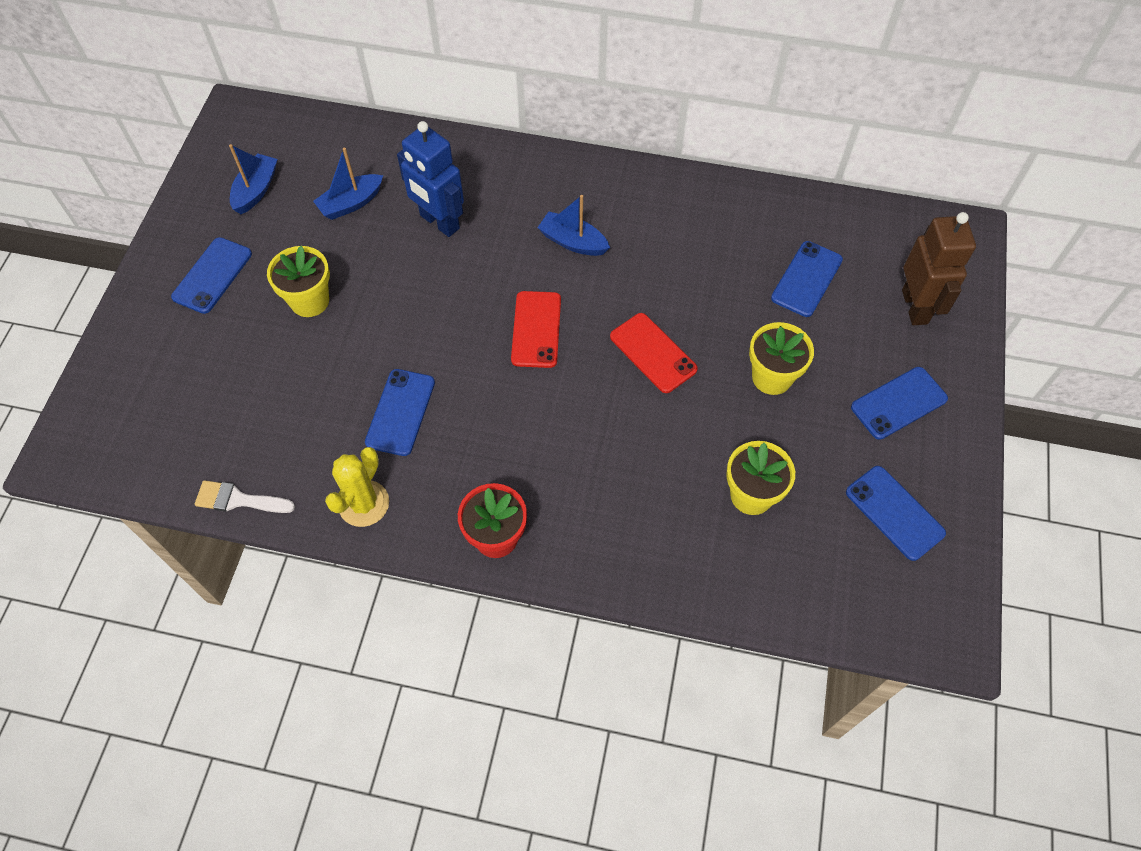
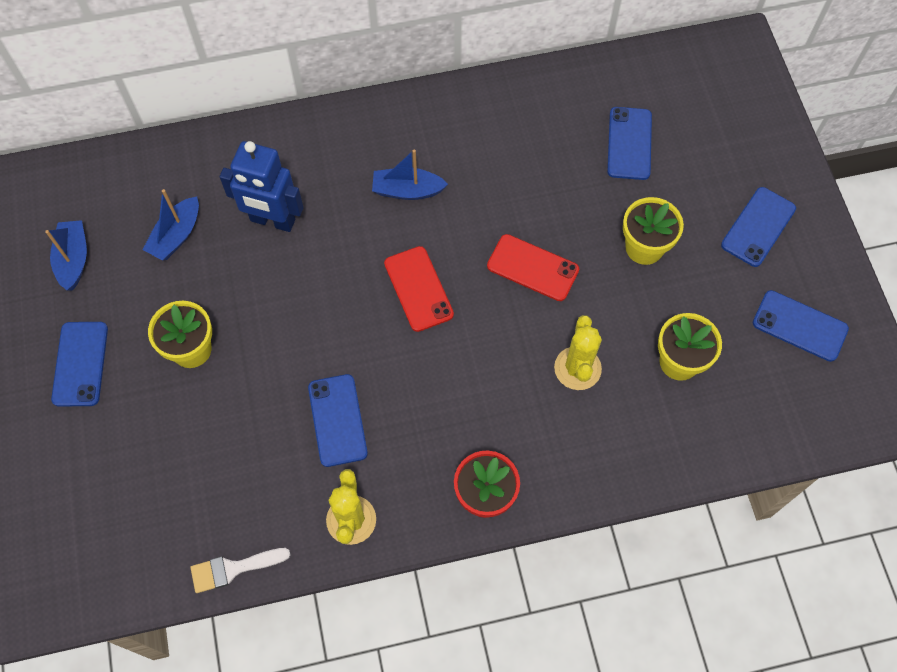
camera: 25 degrees left, 5 degrees up
(647, 459) = (577, 368): none -> yellow cactus
(915, 307) = (731, 133): brown robot -> none

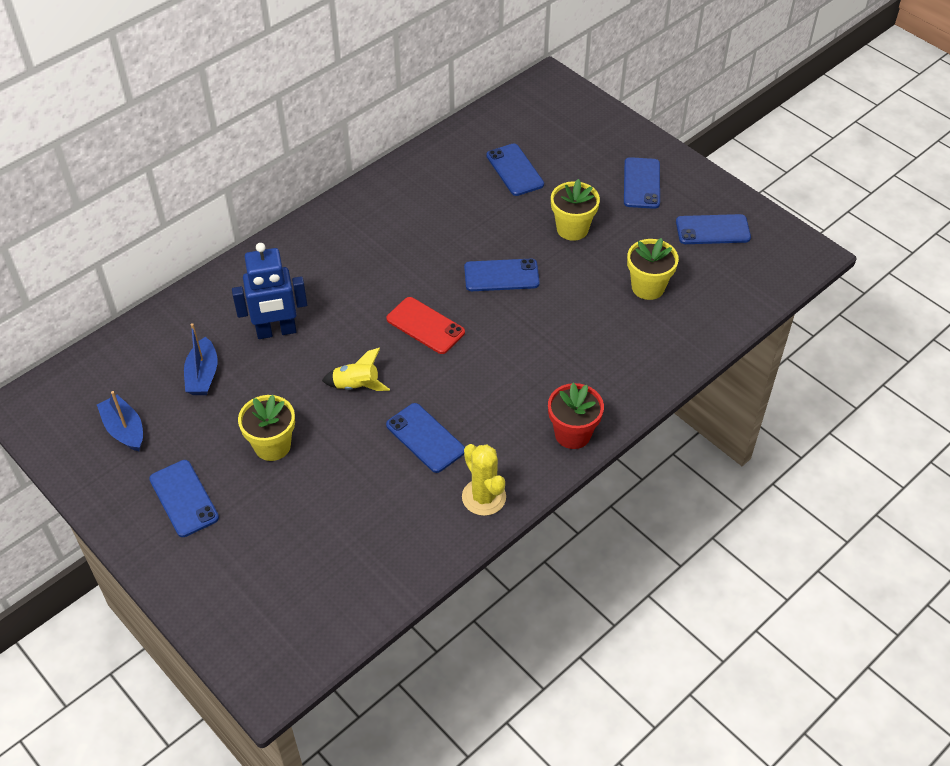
camera: 30 degrees left, 15 degrees down
(233, 569) = (415, 575): white brush -> none
(309, 324) = (356, 385): none -> yellow rocket
(407, 190) = (370, 267): blue boat -> none
(532, 268) = (501, 275): red phone -> blue phone
(577, 368) = (580, 323): yellow cactus -> none

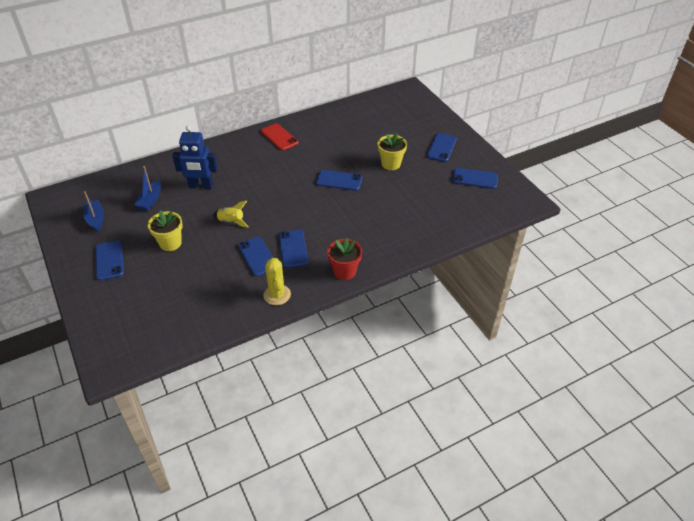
camera: 15 degrees right, 5 degrees down
(425, 326) = (284, 198): red phone -> red phone (279, 137)
(514, 170) = (370, 129): blue phone -> blue phone (293, 248)
(648, 287) = (423, 202): yellow flower pot -> none

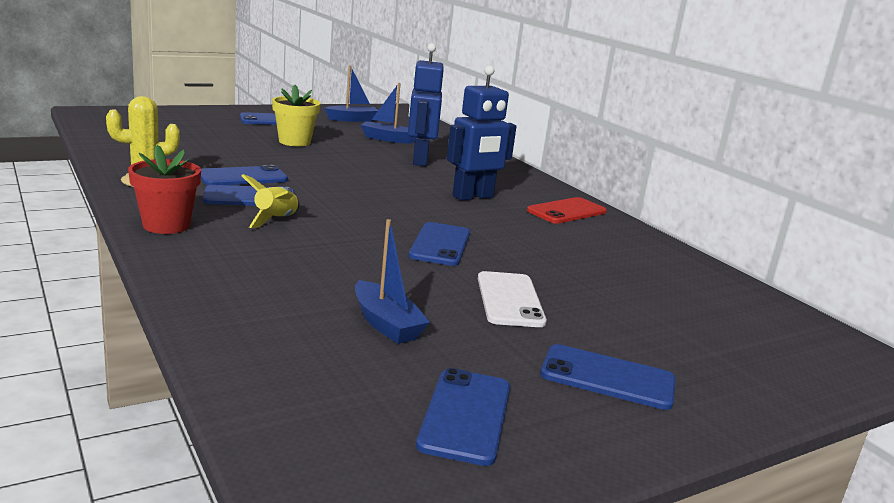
camera: 85 degrees right, 25 degrees down
(231, 221) = (332, 170): yellow rocket -> yellow rocket (275, 220)
(266, 167) = (473, 197): none -> blue robot
(391, 164) = (510, 300): yellow flower pot -> white phone
(423, 195) = (386, 324): none -> blue boat

